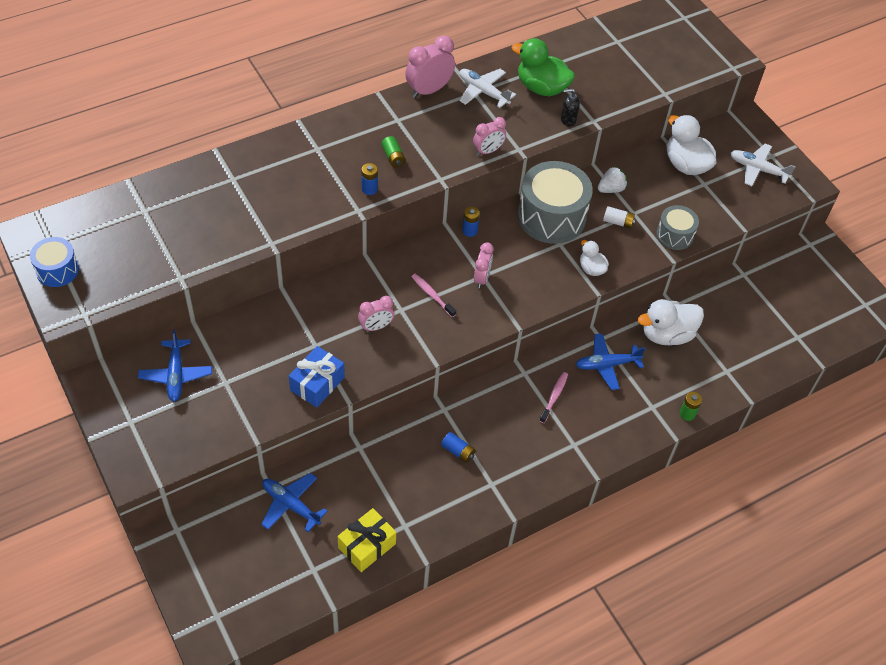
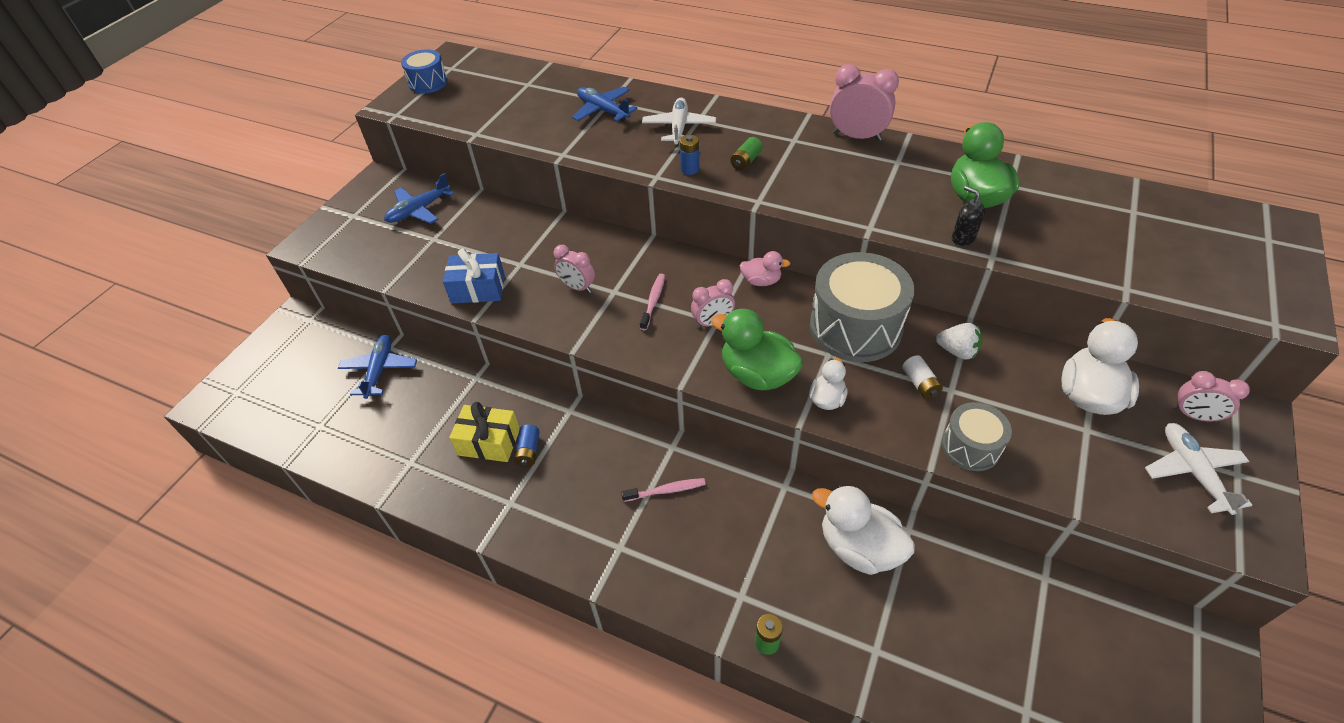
camera: 60 degrees right, 5 degrees down
(367, 545) = (369, 448): yellow gift -> yellow gift (489, 442)
(469, 231) = (761, 281): blue battery -> pink duck
(483, 92) = (907, 166): white plane -> white plane (679, 128)
(488, 151) = (837, 210): pink clock -> pink clock (1194, 416)
(544, 286) = (757, 374): none -> green duck
(606, 365) = (755, 513): blue plane -> blue plane (603, 110)

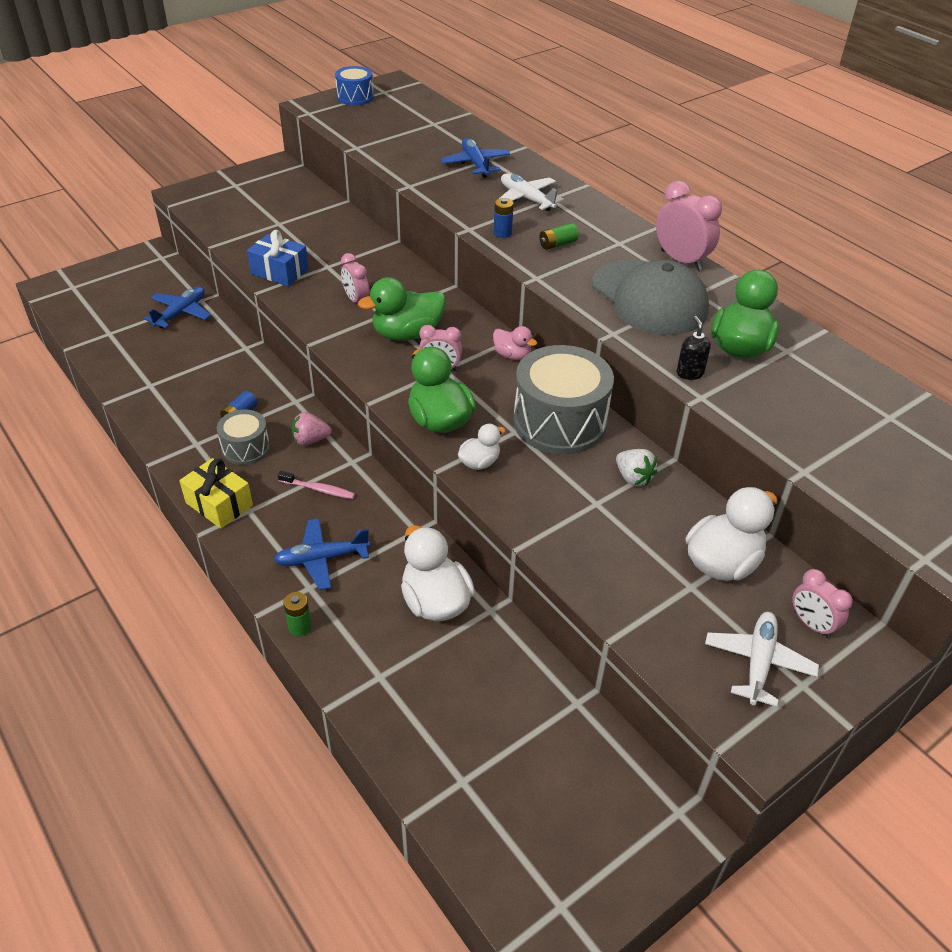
camera: 25 degrees right, 5 degrees down
(419, 210) = (286, 199): blue plane -> blue plane (321, 559)
(489, 442) = (216, 396): yellow gift -> yellow gift (219, 504)
(617, 444) = (310, 440): none -> pink strawberry
(653, 301) = (407, 334): pink toothbrush -> green duck
(679, 128) = (526, 199): white plane -> white plane turned 75 degrees counterclockwise
(866, 182) = (649, 298): none -> grey cap
(920, 384) = (572, 486): white battery -> none
(970, 446) = (568, 550): grey drum -> grey drum (246, 448)

